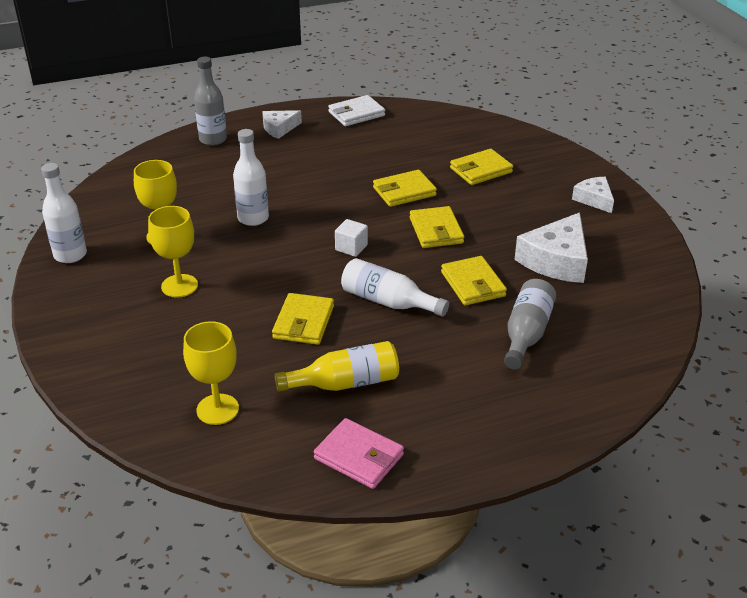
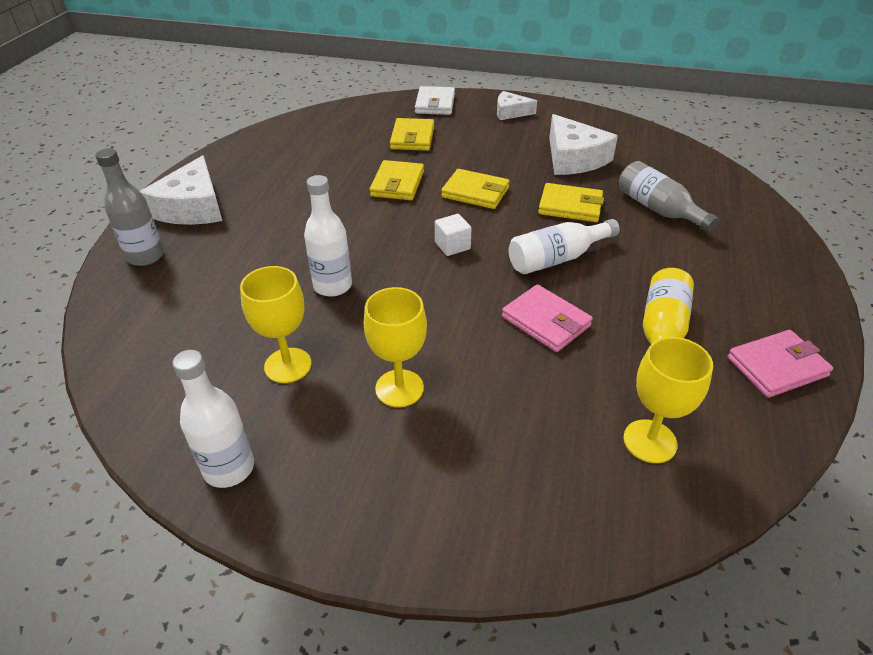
camera: 55 degrees left, 5 degrees up
(279, 128) = (192, 207): white cheese -> white cheese, size x1.71
(303, 322) = (546, 321): yellow wallet -> pink wallet
(356, 114) = (237, 157): white wallet -> white wallet (435, 104)

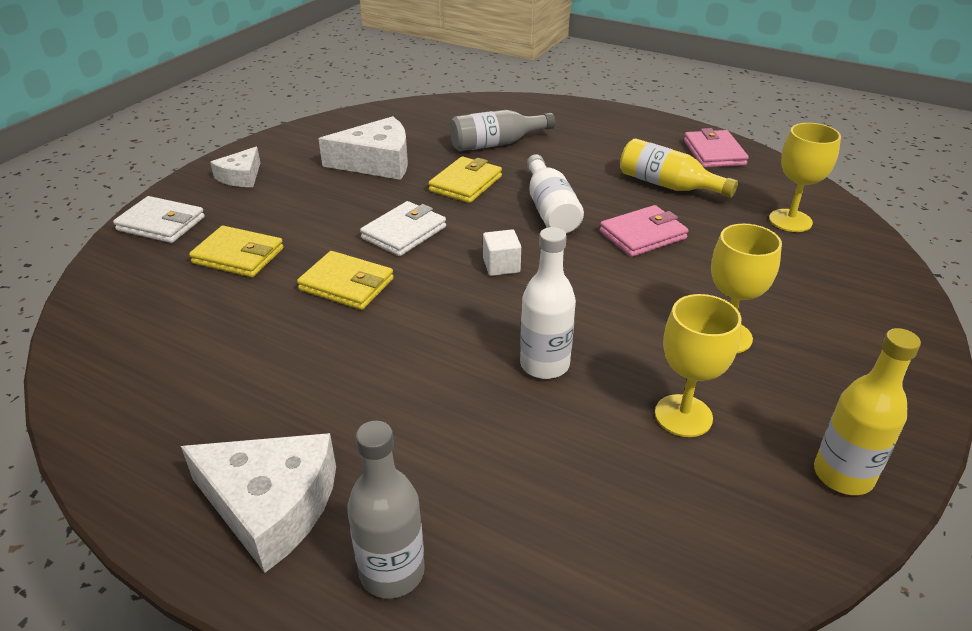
camera: 75 degrees left, 5 degrees down
(229, 468) = (843, 475): white bottle -> yellow bottle
(475, 192) = (404, 233): yellow wallet -> white wallet

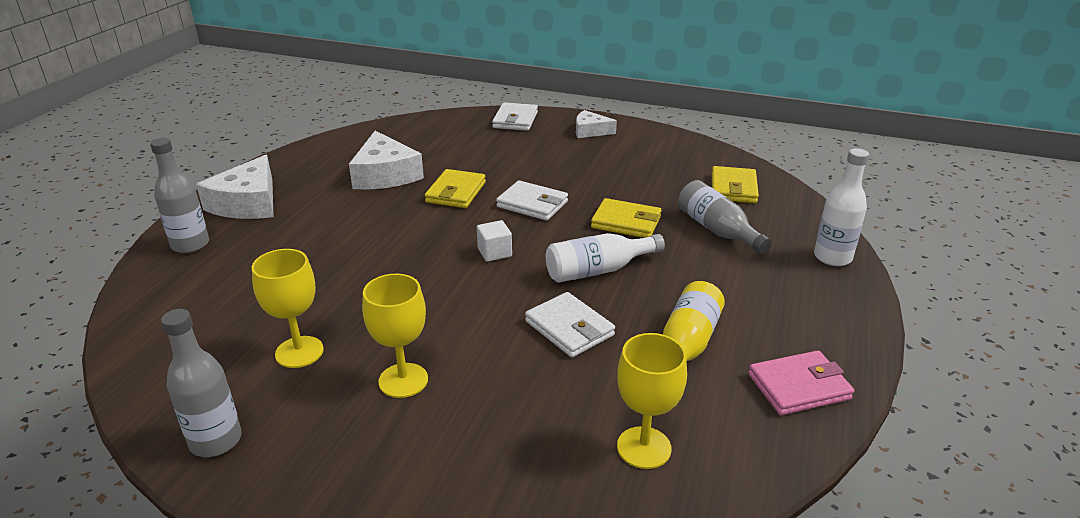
camera: 80 degrees right, 5 degrees down
(238, 256) = (483, 150): yellow wallet -> yellow wallet (733, 188)
(377, 162) = (643, 177): white cheese -> white cheese (385, 175)
(544, 364) = (364, 282): white bottle -> white bottle (832, 257)
(643, 235) = (569, 328): pink wallet -> white wallet
(843, 475) = (216, 441): yellow bottle -> grey bottle

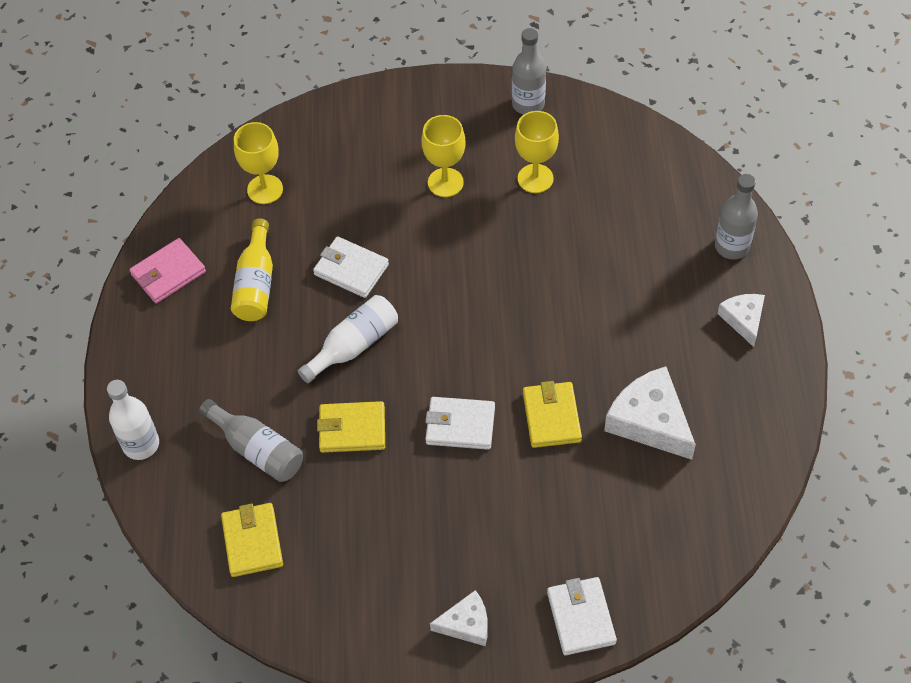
camera: 160 degrees right, 25 degrees up
(248, 203) = (743, 319): white cheese -> white cheese, size x0.58
(494, 252) = (457, 336): white cube -> none

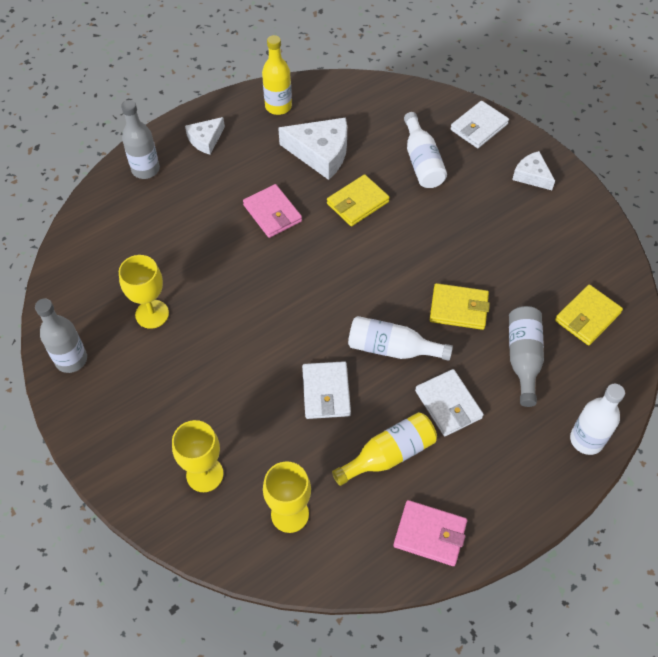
camera: 125 degrees left, 0 degrees up
(352, 429) = (458, 309): yellow wallet -> yellow wallet turned 45 degrees counterclockwise
(445, 182) = (194, 374): yellow goblet -> yellow goblet (205, 474)
(460, 425) = (404, 248): white wallet -> white wallet (448, 404)
(567, 517) = (422, 162): none -> white bottle
(591, 330) = (272, 213): none -> pink wallet
(649, 421) = (321, 153): white cheese -> white cheese turned 90 degrees counterclockwise
(754, 417) = (278, 106): none -> yellow bottle

